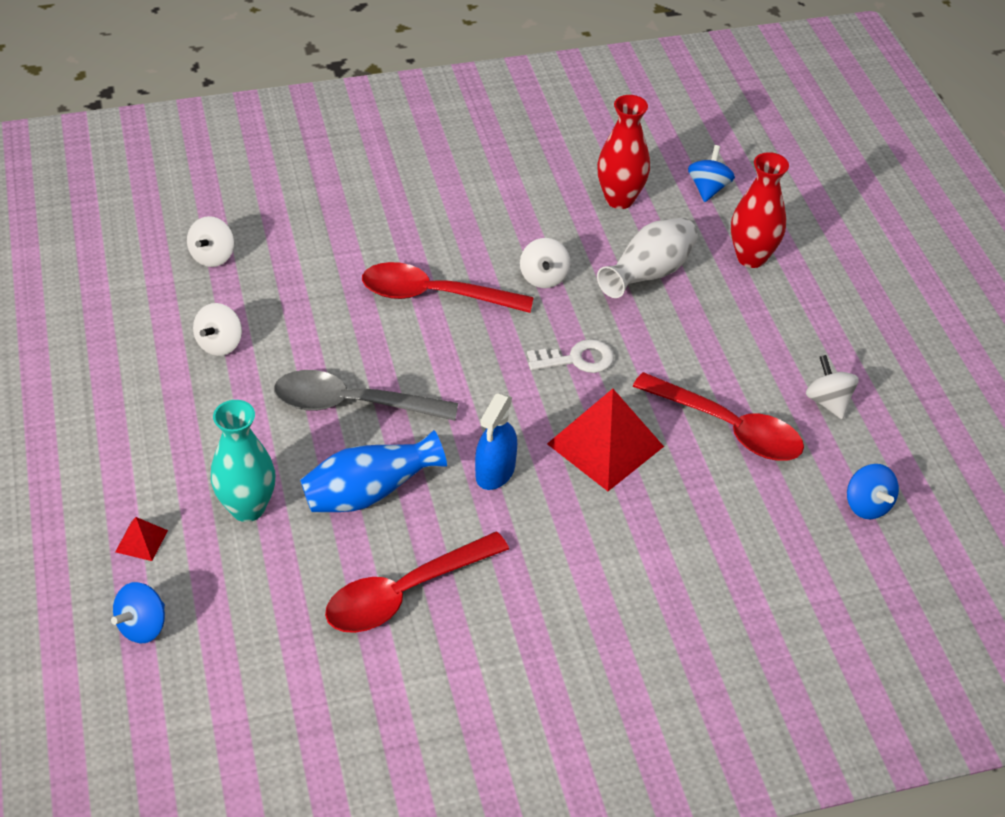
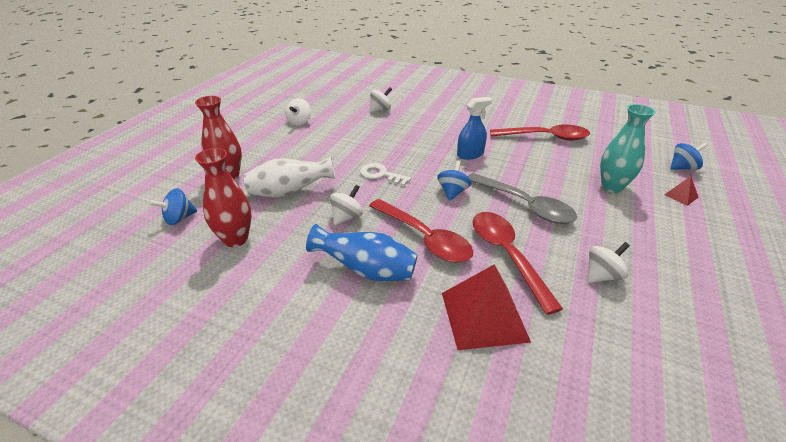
camera: 140 degrees left, 10 degrees down
(212, 256) = (585, 355): white spinning top -> white spinning top (380, 110)
(369, 494) = (540, 169): blue vase -> blue vase (366, 271)
(605, 445) = (409, 144): red pyramid -> red pyramid (484, 316)
(729, 428) = (350, 130): red spoon -> red spoon (506, 255)
(867, 505) = (337, 98): blue spinning top -> blue spinning top (453, 192)

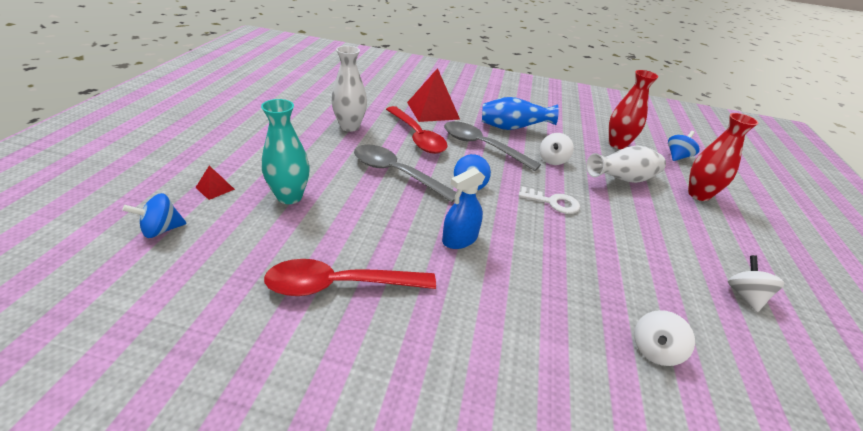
camera: 165 degrees right, 0 degrees up
(425, 238) = (481, 146): red spoon -> grey spoon
(602, 275) = (350, 127): white spinning top -> white vase

